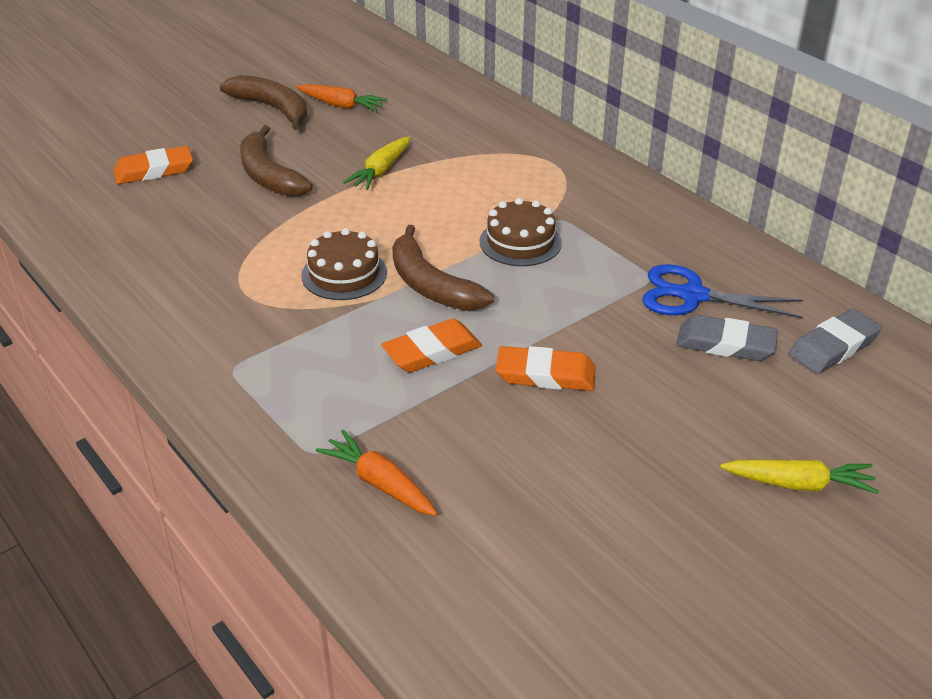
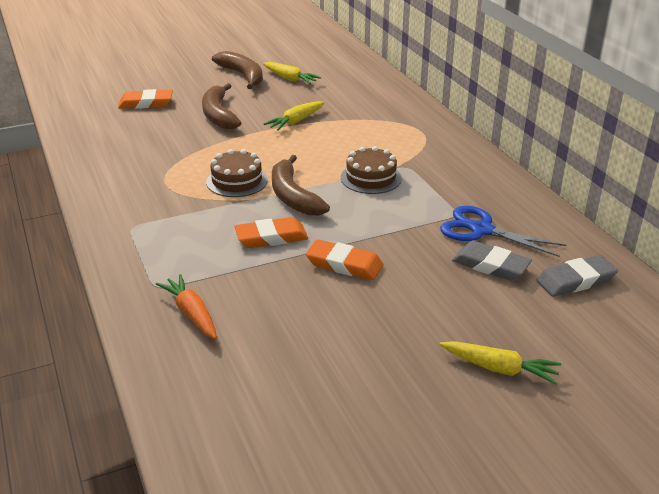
camera: 15 degrees right, 5 degrees down
(341, 105) = (290, 79): orange carrot -> yellow carrot

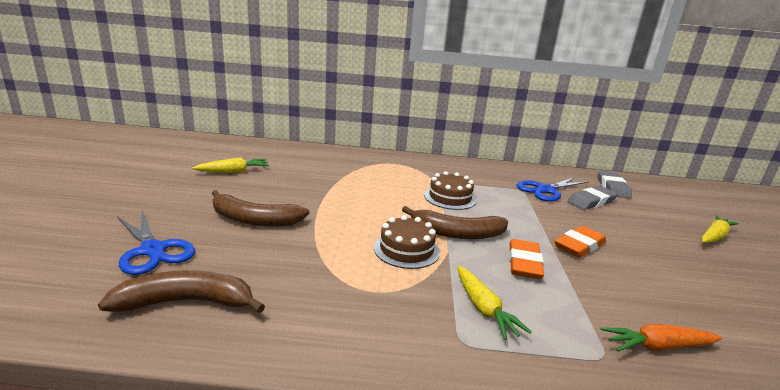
camera: 65 degrees left, 10 degrees down
(146, 103) = (152, 250): orange eraser -> blue scissors
(243, 75) = (187, 185): brown banana -> brown banana (187, 302)
(296, 121) = (321, 193): yellow carrot -> yellow carrot (484, 309)

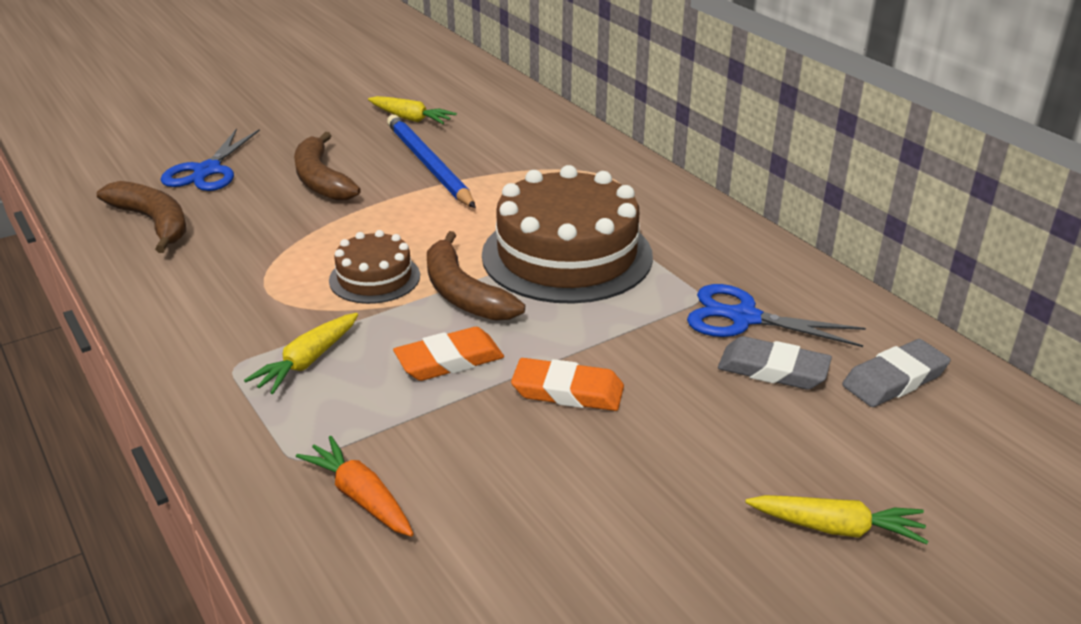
camera: 55 degrees right, 10 degrees up
(298, 188) = (428, 165): none -> blue pencil
(450, 198) = (567, 255): brown cake -> brown cake, size x1.95

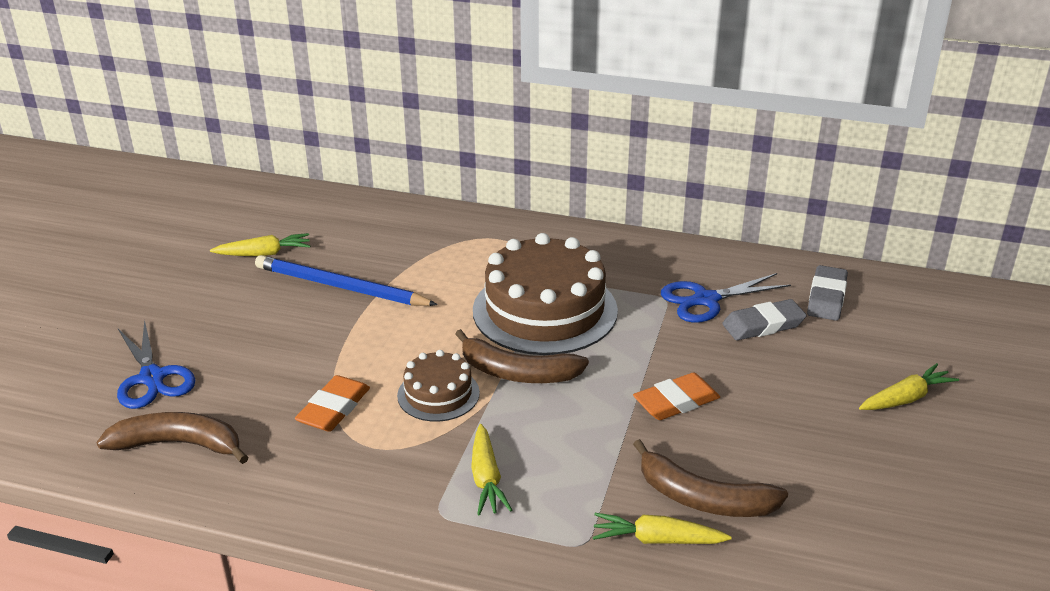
camera: 40 degrees left, 0 degrees up
(321, 180) = (270, 339): brown banana -> brown banana (703, 498)
(360, 497) = (657, 539): orange carrot -> yellow carrot
(449, 360) = (578, 423): orange eraser -> orange eraser (334, 408)

